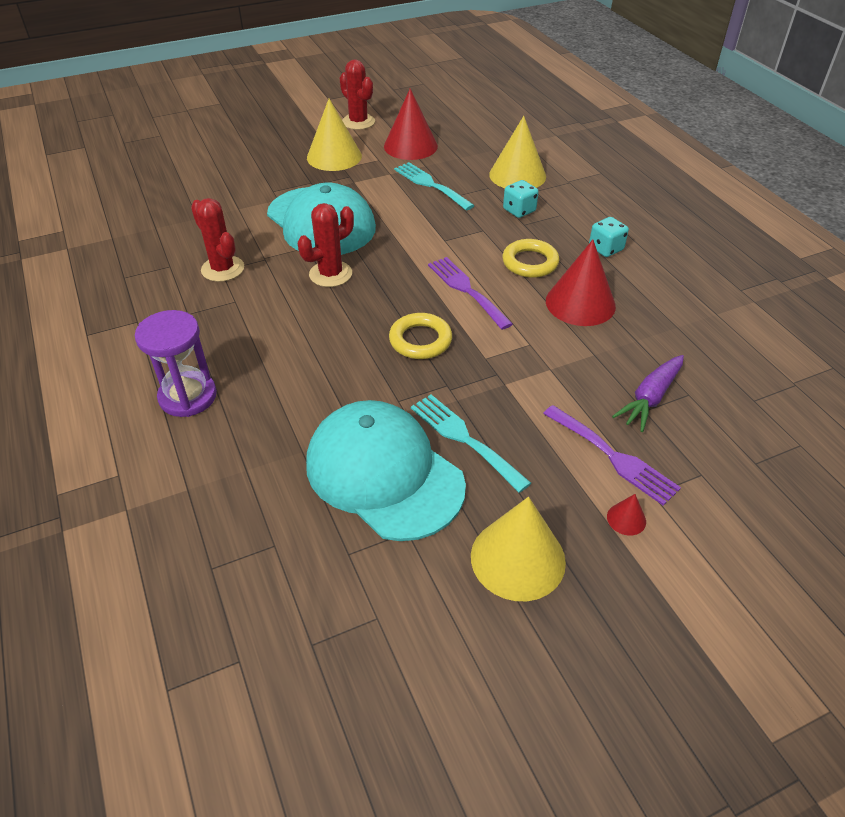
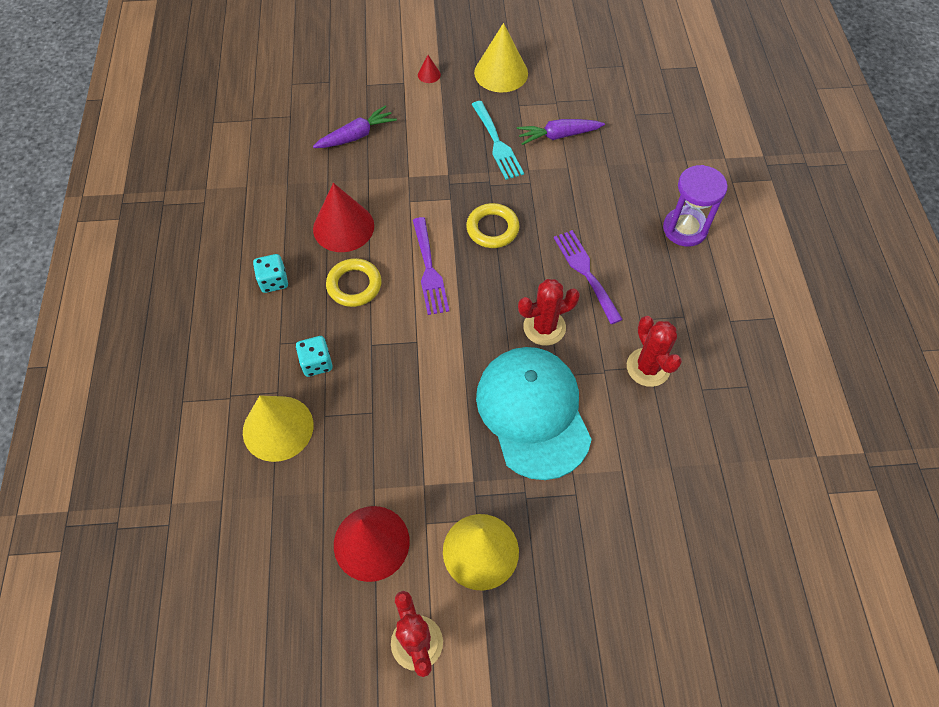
camera: 160 degrees left, 15 degrees up
(384, 473) = (558, 136): turquoise cap -> purple carrot
(430, 185) = (386, 443): turquoise fork -> none
(613, 457) = (410, 107): purple fork -> purple fork (585, 272)

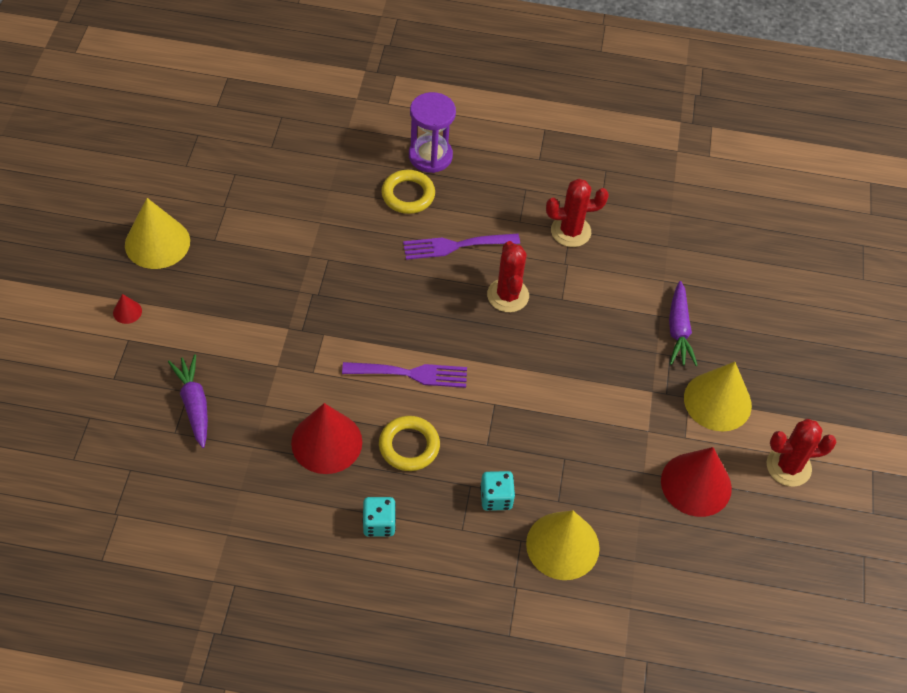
camera: 80 degrees left, 5 degrees down
(492, 229) = (377, 307): yellow ring -> yellow ring (408, 195)
(497, 143) = (262, 273): turquoise fork -> none
(533, 412) = (595, 328): turquoise cap -> none
(558, 136) = (274, 218): purple carrot -> purple carrot (678, 330)

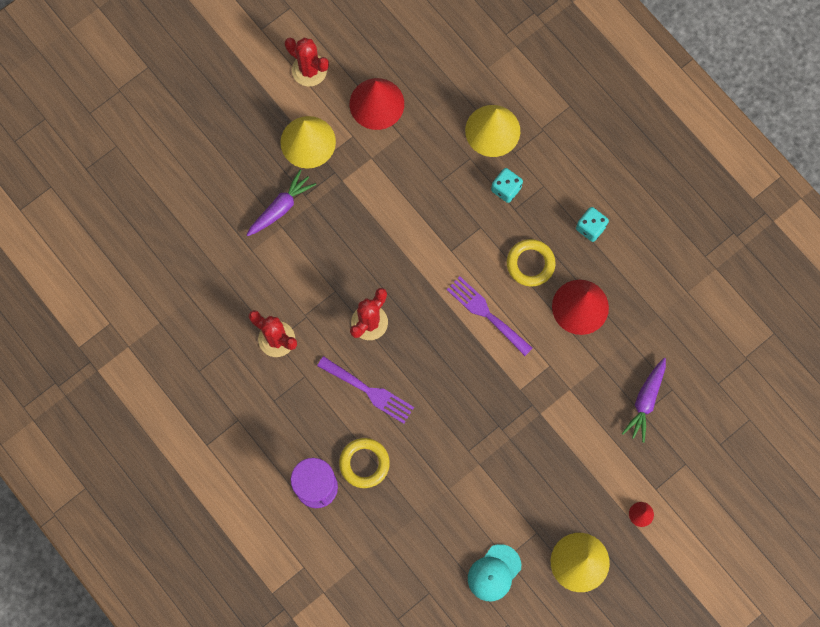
camera: 135 degrees left, 20 degrees up
(228, 191) = (494, 573): none -> turquoise cap

